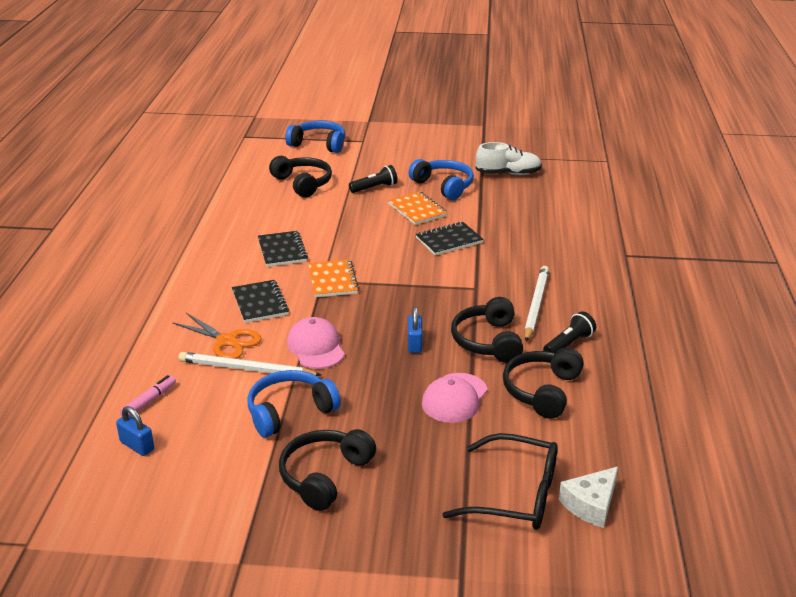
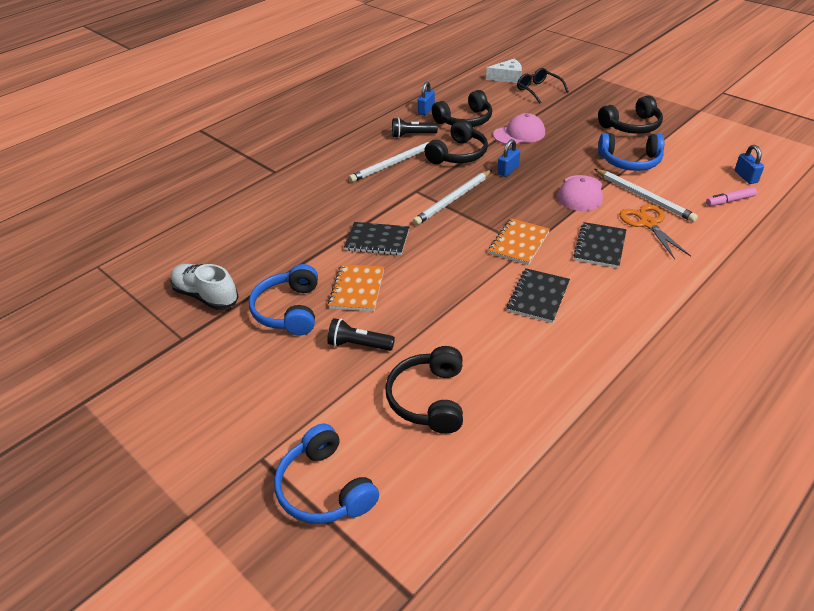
camera: 140 degrees left, 10 degrees up
(431, 293) = (453, 200): none -> white pencil
(516, 495) = (538, 90): black glasses -> black glasses, size x0.66
(608, 387) = (426, 110): none -> blue padlock

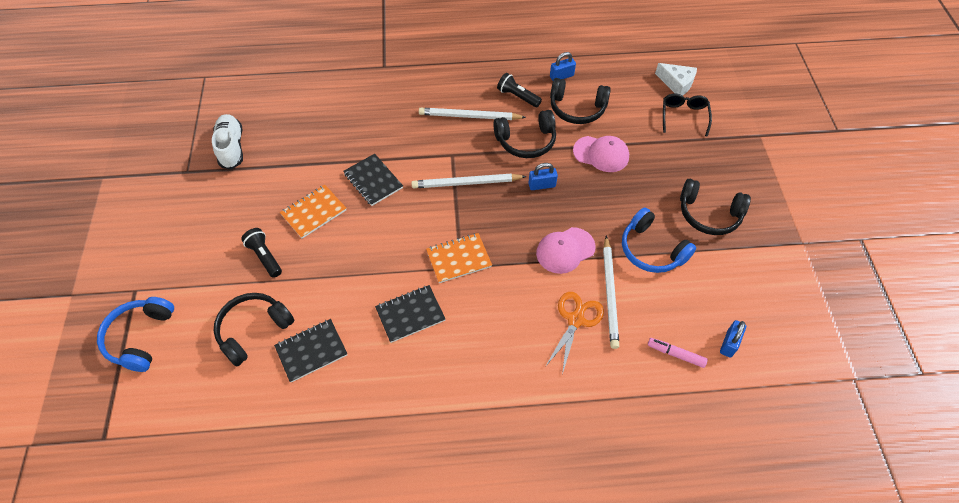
camera: 40 degrees right, 15 degrees up
(289, 310) = (260, 197): blue headphones -> none
(600, 246) = (509, 309): black notebook -> black notebook (311, 351)

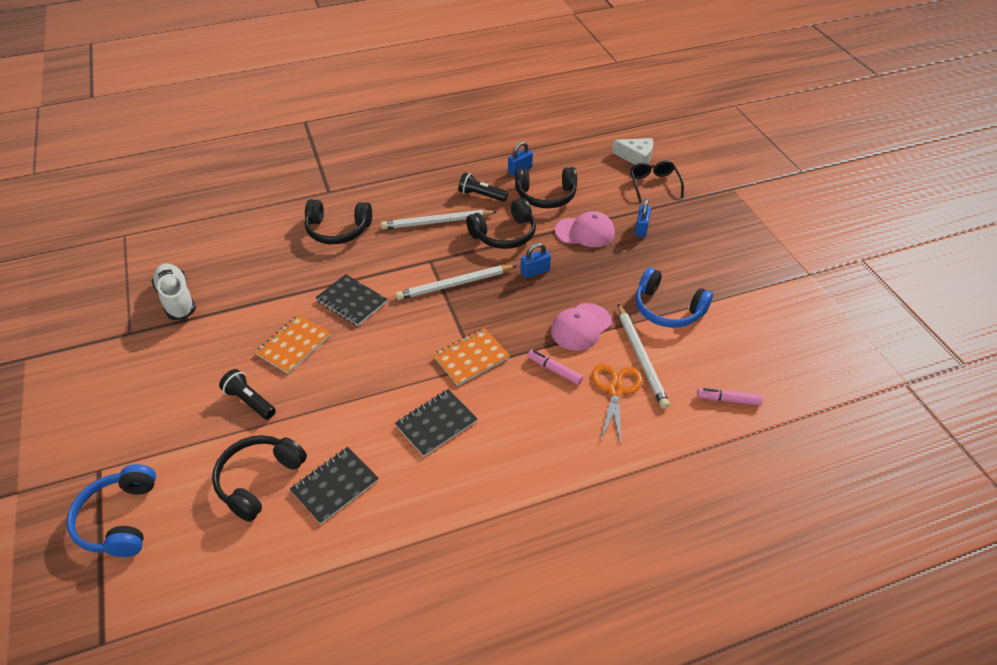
camera: 15 degrees left, 10 degrees down
(528, 288) = (554, 370): none -> pink marker
(709, 214) = (711, 266): black headphones -> black headphones (338, 230)
(729, 343) = (776, 378): blue padlock -> blue padlock (641, 228)

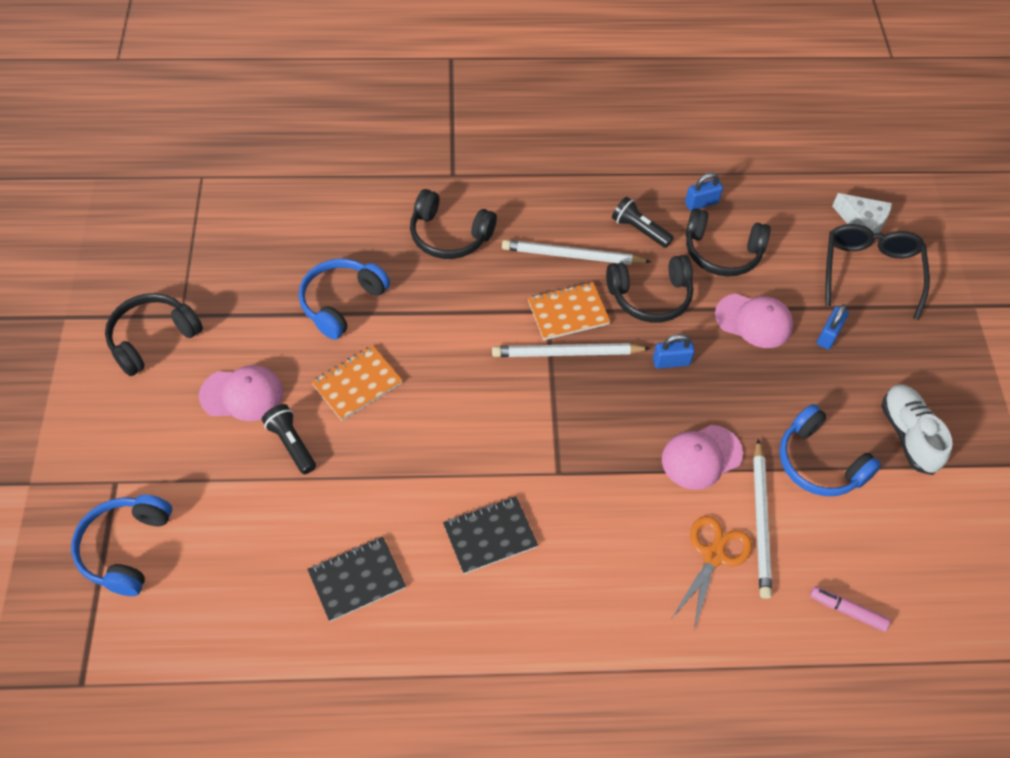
camera: 15 degrees right, 10 degrees up
(177, 299) = (242, 284): white shoe -> white shoe (908, 435)
(197, 376) = (242, 394): none -> pink cap
(259, 480) = (278, 546): black headphones -> black headphones (152, 338)
(264, 293) = (341, 302): none -> blue headphones
(352, 301) = (439, 343): black notebook -> none
(471, 358) = (556, 461): orange notebook -> orange notebook (568, 313)
(554, 370) = (649, 507): pink marker -> none
(654, 184) = (870, 271): black glasses -> black glasses, size x1.51

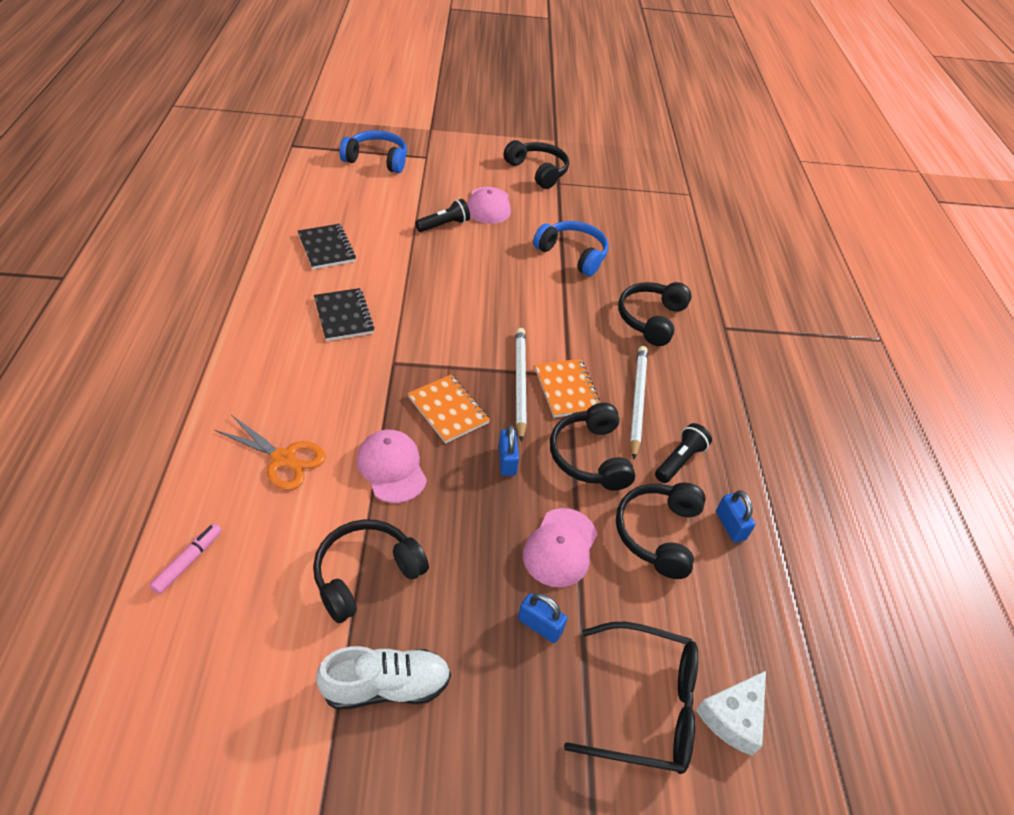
camera: 90 degrees right, 10 degrees down
(357, 384) = (494, 258): orange notebook -> orange notebook (448, 410)
(761, 521) = (309, 504): white pencil -> none
(819, 463) = (366, 574): blue headphones -> black headphones

